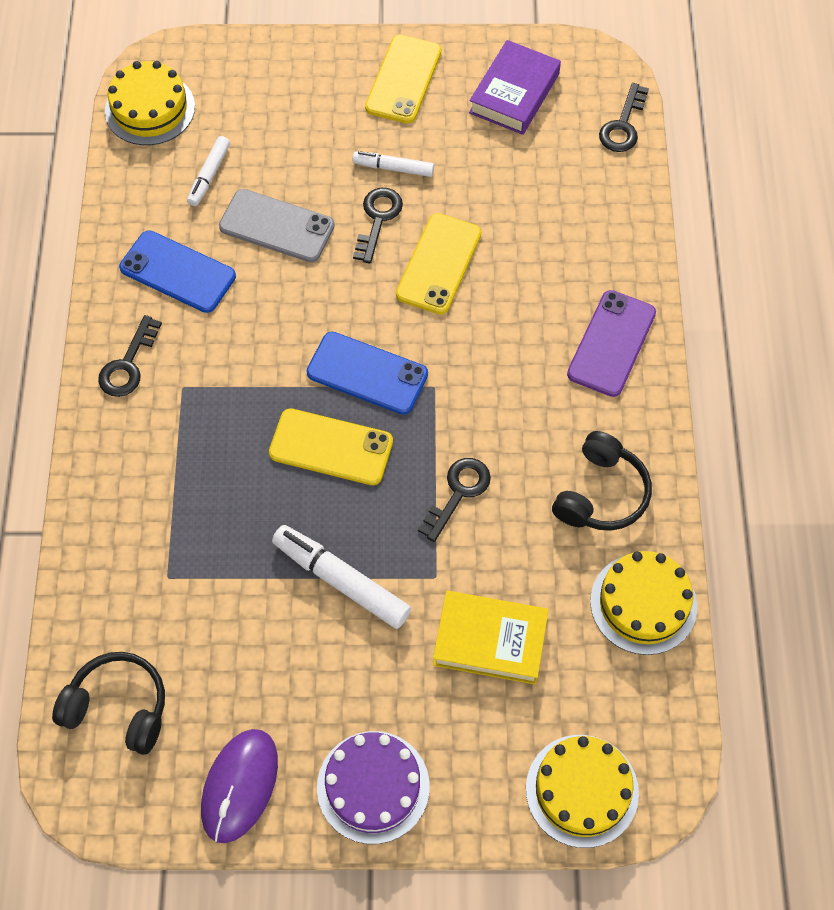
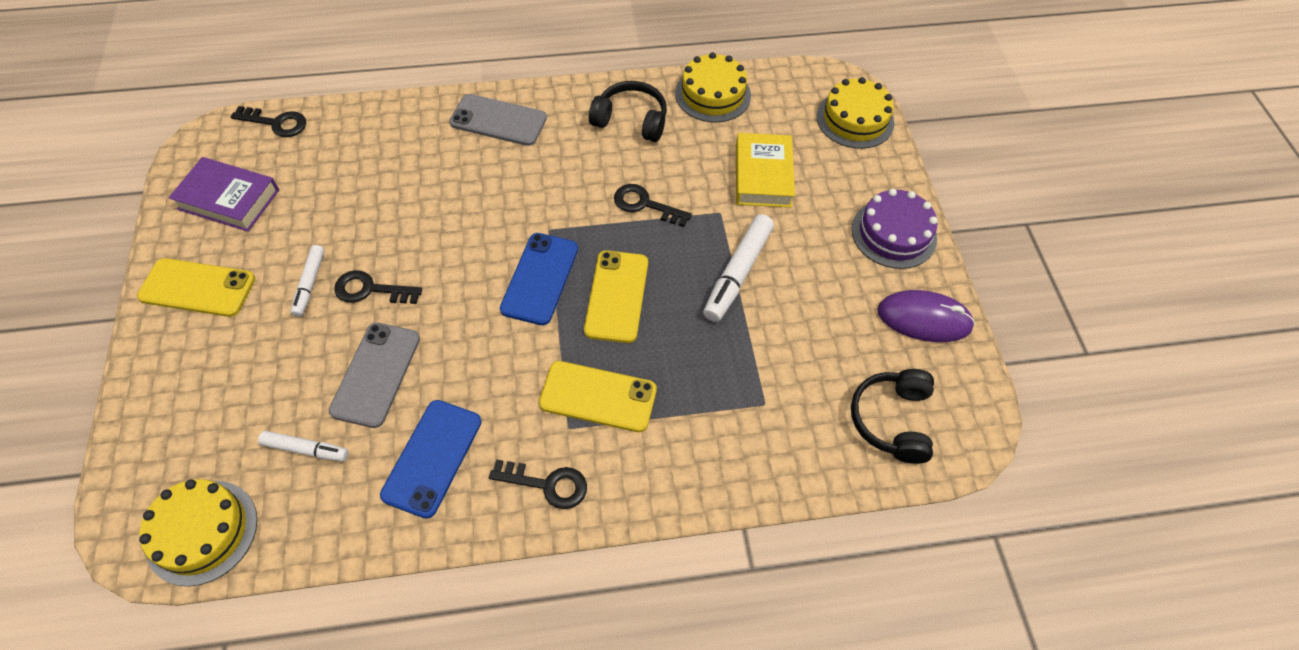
camera: 100 degrees left, 5 degrees down
(439, 264) = (422, 238): yellow phone -> yellow phone (598, 396)
(611, 343) = (498, 120): purple phone -> grey phone

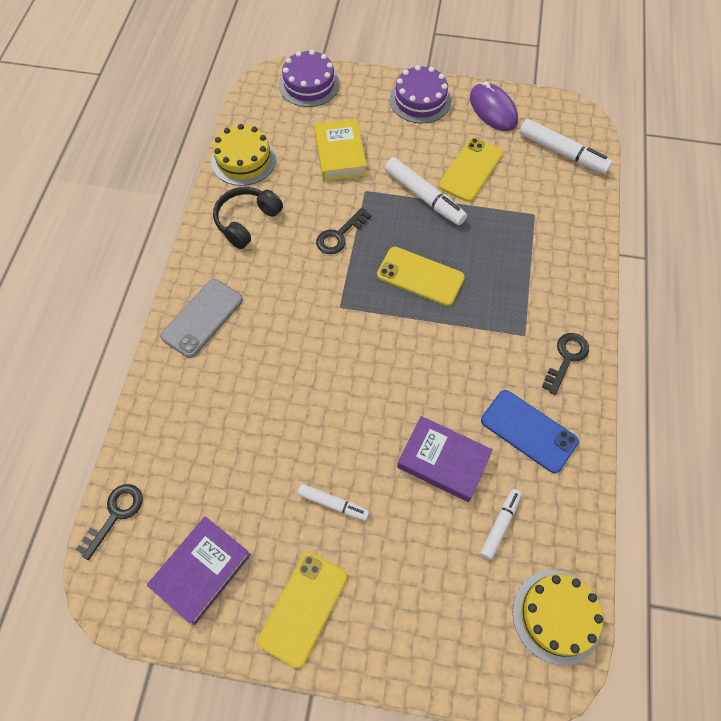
camera: 70 degrees left, 5 degrees up
(370, 290) = (356, 453): black key -> none
(376, 374) = (443, 461): grey phone -> purple book
(540, 278) = (387, 324): blue phone -> none
(598, 396) = (504, 310): yellow phone -> yellow phone (470, 170)
(763, 175) = (340, 154): yellow book -> yellow book turned 60 degrees clockwise
(855, 119) = (309, 84): yellow cake -> purple cake
(892, 420) = (562, 152): black headphones -> white marker
(924, 318) = (493, 110): purple mouse -> purple mouse turned 60 degrees counterclockwise

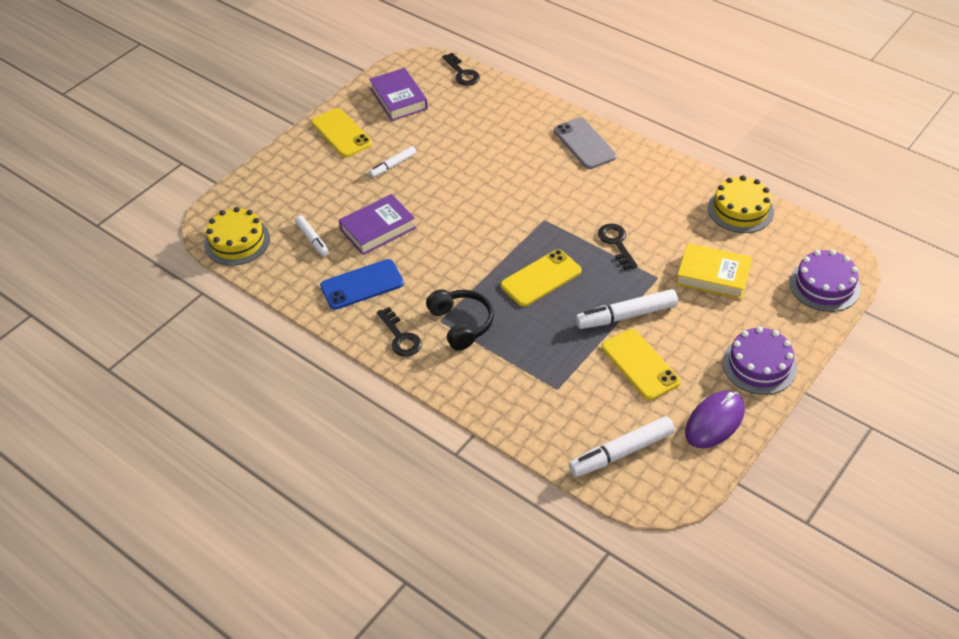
camera: 120 degrees right, 15 degrees down
(247, 221) = (666, 192): black headphones -> black headphones (461, 324)
(493, 110) = (714, 421): purple mouse -> purple mouse turned 45 degrees counterclockwise

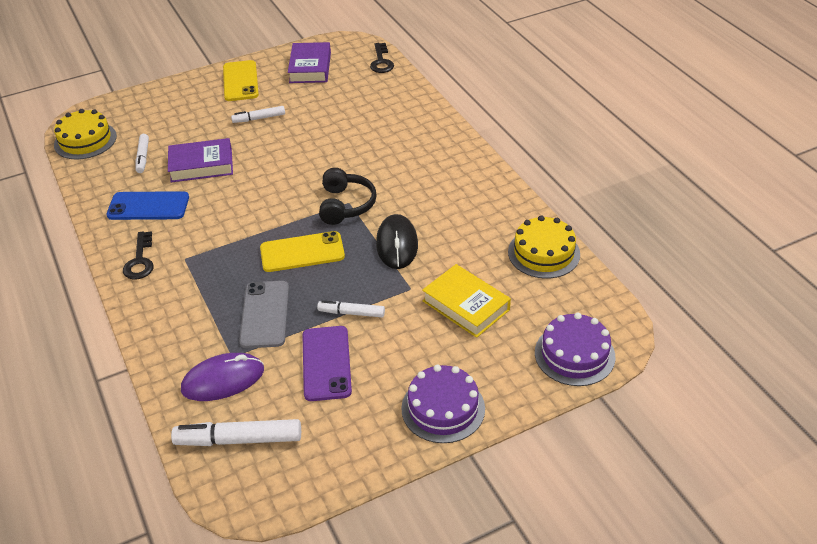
camera: 25 degrees right, 5 degrees down
(461, 324) = (199, 268): black headphones -> black headphones (345, 205)
(584, 144) = (440, 149): grey phone -> grey phone (265, 314)
(616, 243) = (397, 244): black key -> black mouse
(626, 315) = (351, 313): white marker -> white marker, size x0.60
(640, 364) = (326, 363): yellow phone -> purple phone
(714, 421) = (352, 446): purple mouse -> purple mouse (223, 380)

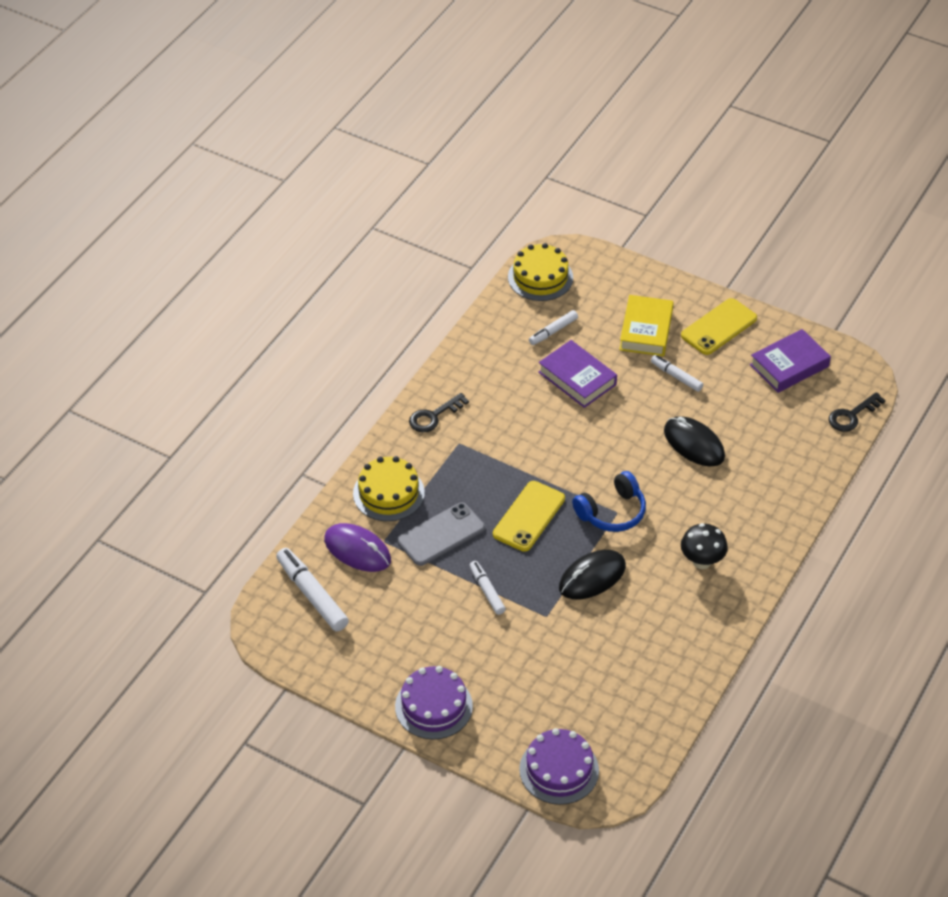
camera: 55 degrees right, 5 degrees up
(148, 206) = (497, 378): blue phone -> none
(302, 252) = (529, 516): yellow phone -> yellow phone turned 75 degrees clockwise
(326, 363) = (422, 605): purple phone -> none
(328, 137) = (694, 444): none -> black mouse
(345, 205) = (612, 512): black headphones -> blue headphones
(437, 181) = (701, 561): none -> black mushroom
(466, 305) = (557, 665): yellow book -> yellow book (646, 330)
(543, 253) = (668, 691): yellow cake -> yellow cake (388, 493)

